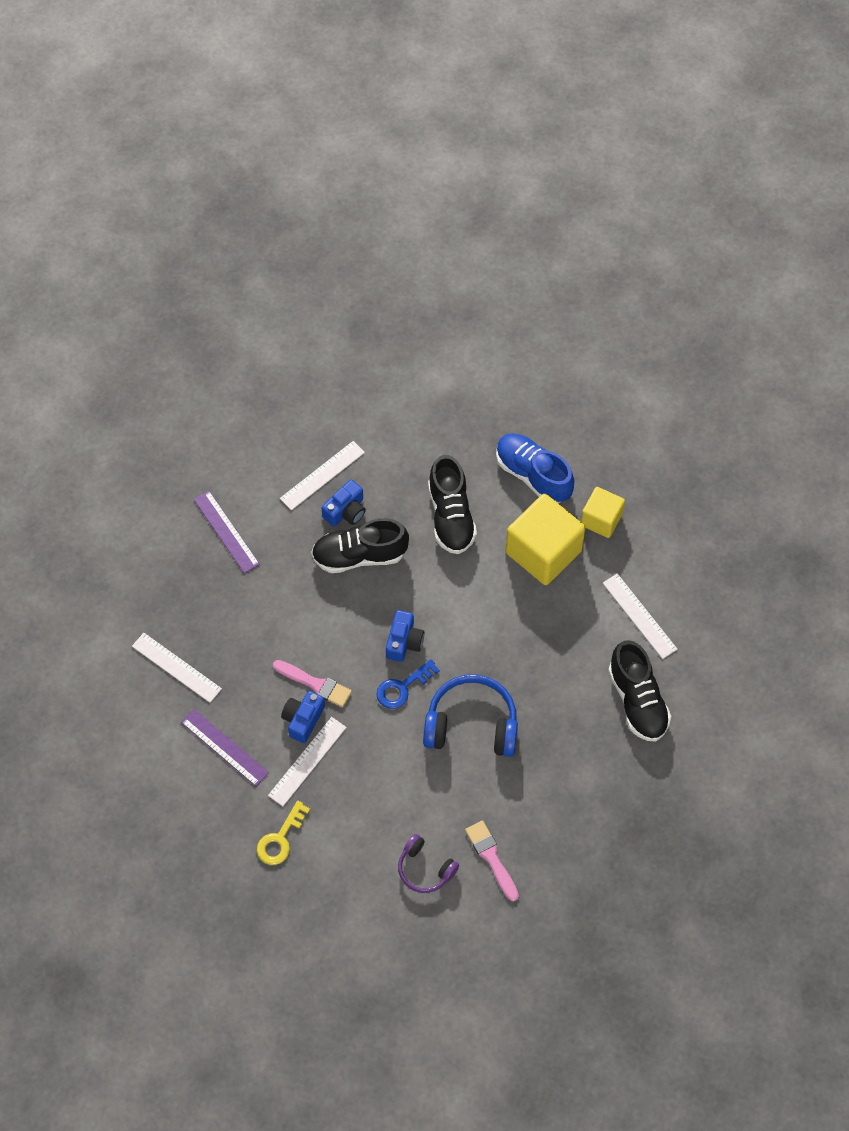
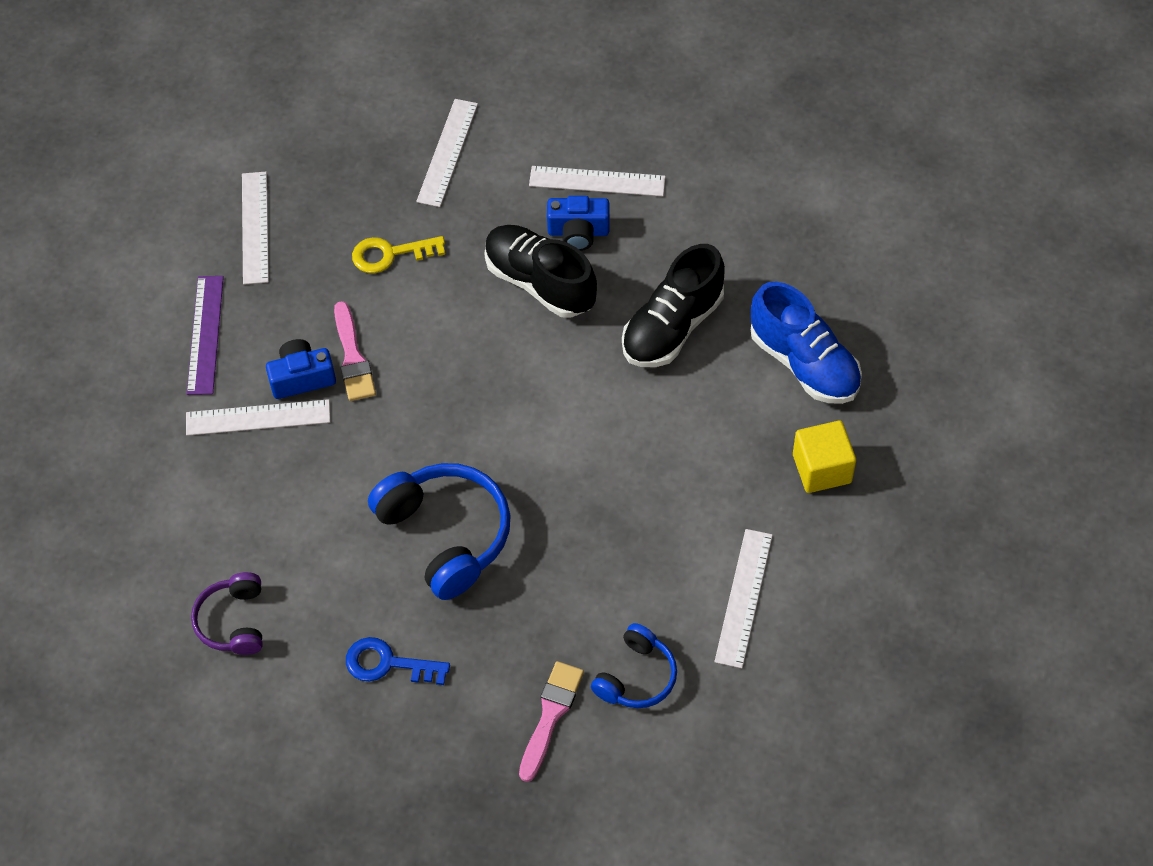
camera: 50 degrees right, 5 degrees down
(226, 531) = (447, 152): purple ruler -> white ruler
(280, 839) = (147, 461): yellow key -> yellow key (390, 254)
(402, 687) = (426, 437): blue key -> blue key (388, 664)
(404, 642) = (481, 398): blue camera -> none
(491, 857) = (305, 675): pink brush -> pink brush (550, 715)
(533, 475) = (804, 363): blue shoe -> blue shoe turned 135 degrees clockwise
(543, 552) = (722, 444): yellow cube -> none
(637, 701) = (636, 676): black shoe -> blue headphones

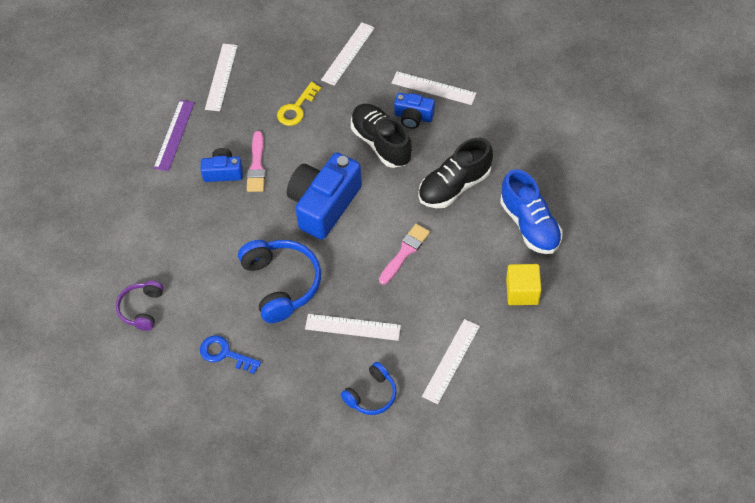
camera: 15 degrees right, 0 degrees up
(258, 417) = (190, 190): white ruler -> white ruler (353, 327)
(390, 254) = (296, 108): yellow key -> yellow key turned 60 degrees counterclockwise
(477, 396) = (324, 204): none -> blue camera
(550, 715) = (312, 407): pink brush -> pink brush (405, 252)

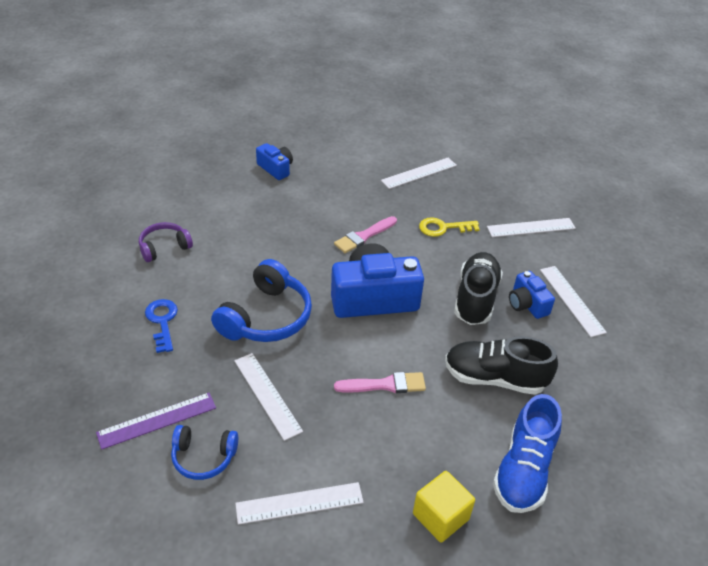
camera: 45 degrees right, 15 degrees down
(174, 135) = (340, 178): purple ruler -> purple ruler (157, 420)
(223, 172) = (337, 221): blue camera -> blue camera (276, 168)

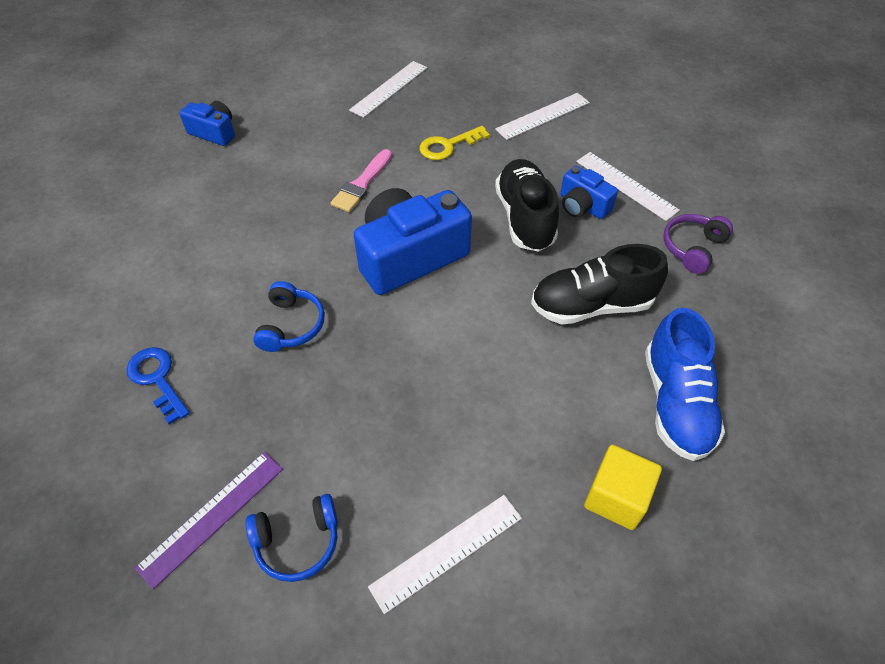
camera: 20 degrees left, 10 degrees up
(164, 247) = (114, 279): purple headphones -> purple headphones (692, 248)
(266, 317) = (291, 325): blue headphones -> blue headphones, size x0.59
(267, 395) = (340, 426): white ruler -> none
(385, 385) = (475, 359): pink brush -> none

